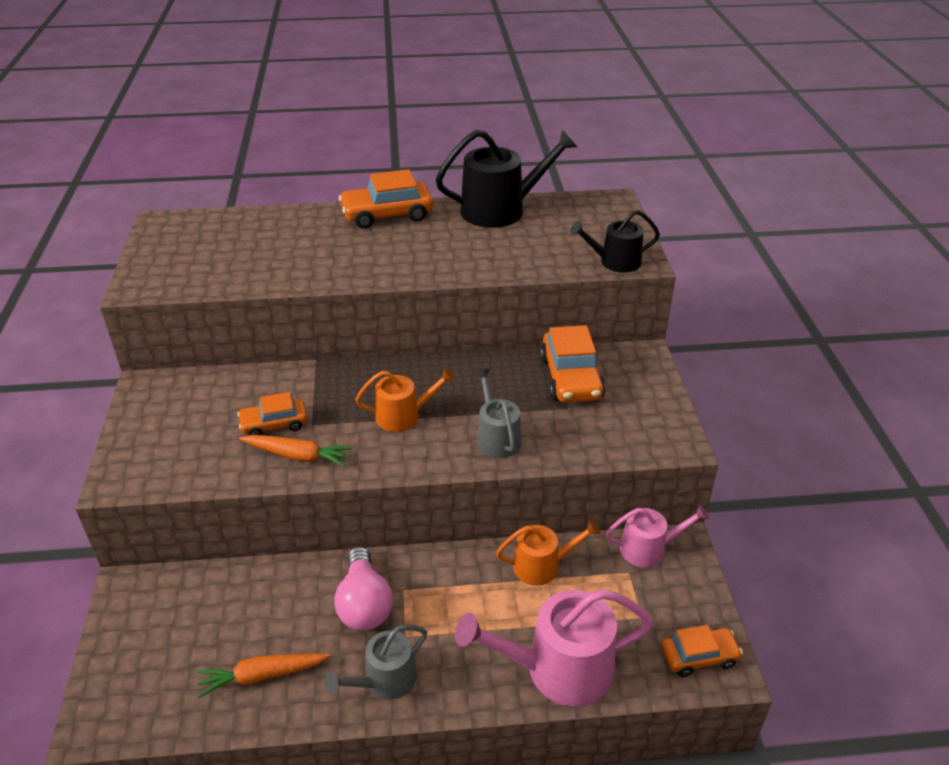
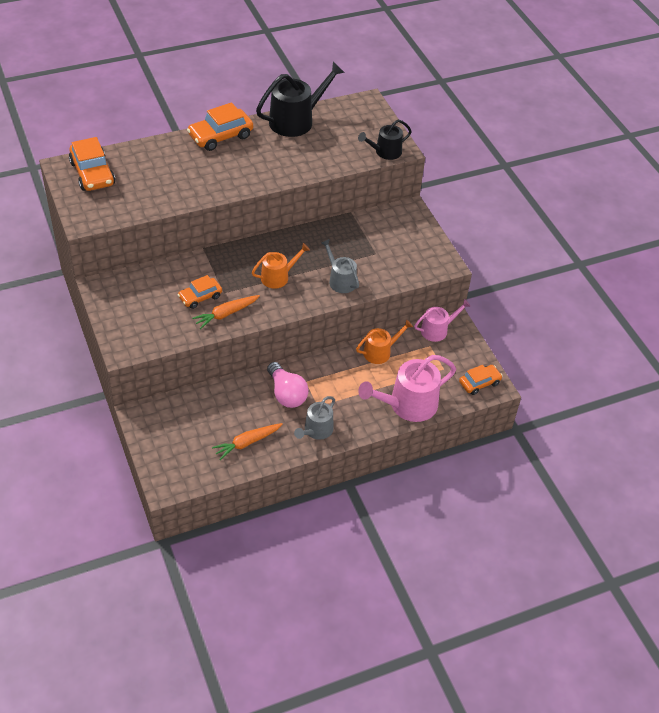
camera: 20 degrees left, 10 degrees up
(298, 456) = (226, 314): orange carrot -> orange carrot turned 150 degrees clockwise
(571, 378) = (370, 233): orange car -> orange car (92, 173)

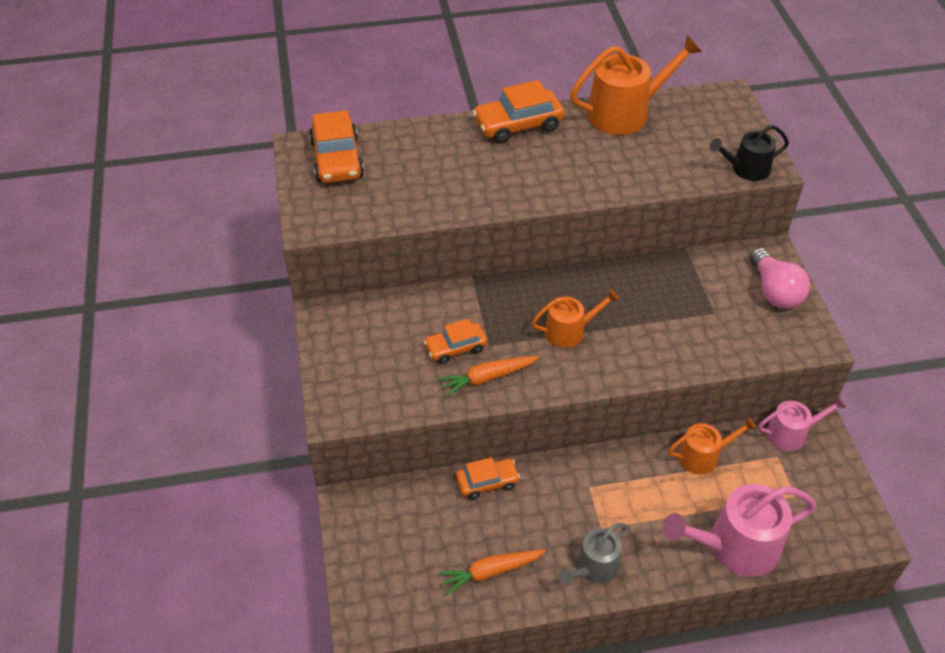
camera: 15 degrees right, 0 degrees up
(286, 394) = (559, 502): pink light bulb -> pink light bulb (774, 291)
(296, 120) = (625, 113): black watering can -> orange watering can
(340, 280) = (658, 347): grey watering can -> none
(479, 383) = (847, 526): orange car -> orange car (487, 482)

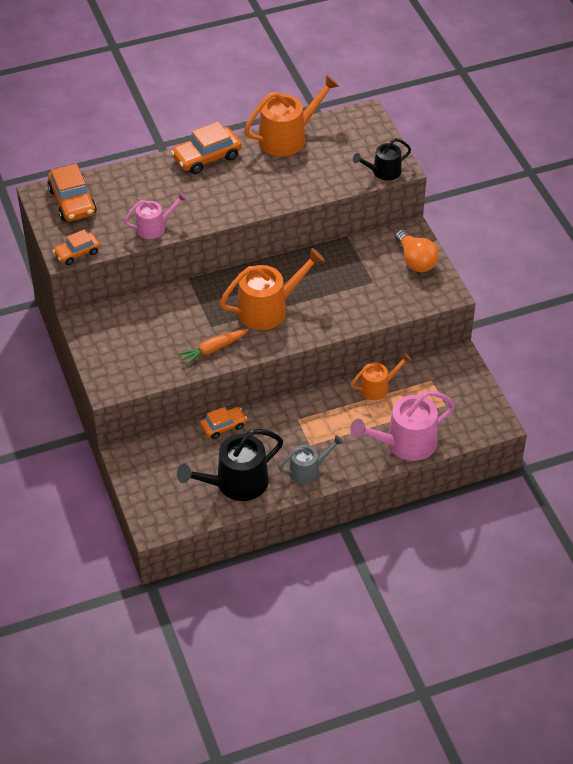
camera: 10 degrees left, 0 degrees up
(455, 348) = (186, 331): orange car -> orange car (77, 253)
(490, 572) = (236, 483): orange carrot -> black watering can
(569, 331) = (268, 309): orange watering can -> orange watering can, size x1.69
(594, 567) = (308, 470): grey watering can -> grey watering can turned 150 degrees counterclockwise
(774, 291) = (415, 260): pink light bulb -> orange light bulb
(791, 433) = (440, 363): pink watering can -> pink watering can (154, 227)

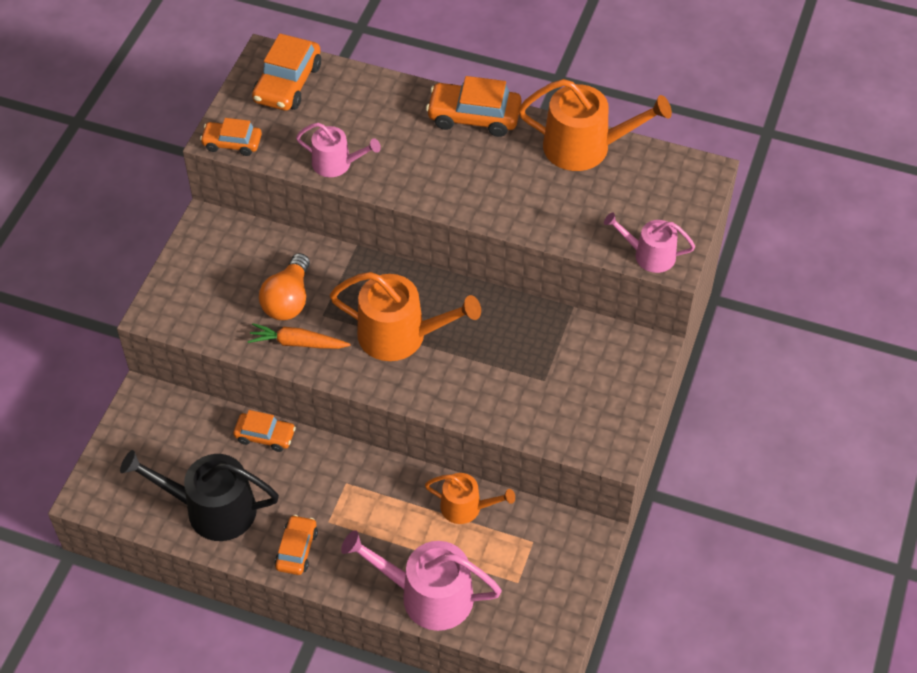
camera: 40 degrees right, 5 degrees up
(308, 470) = (296, 549): grey watering can -> orange car
(383, 172) = (649, 255): black watering can -> pink watering can
(415, 260) = (619, 387): orange light bulb -> orange light bulb (288, 300)

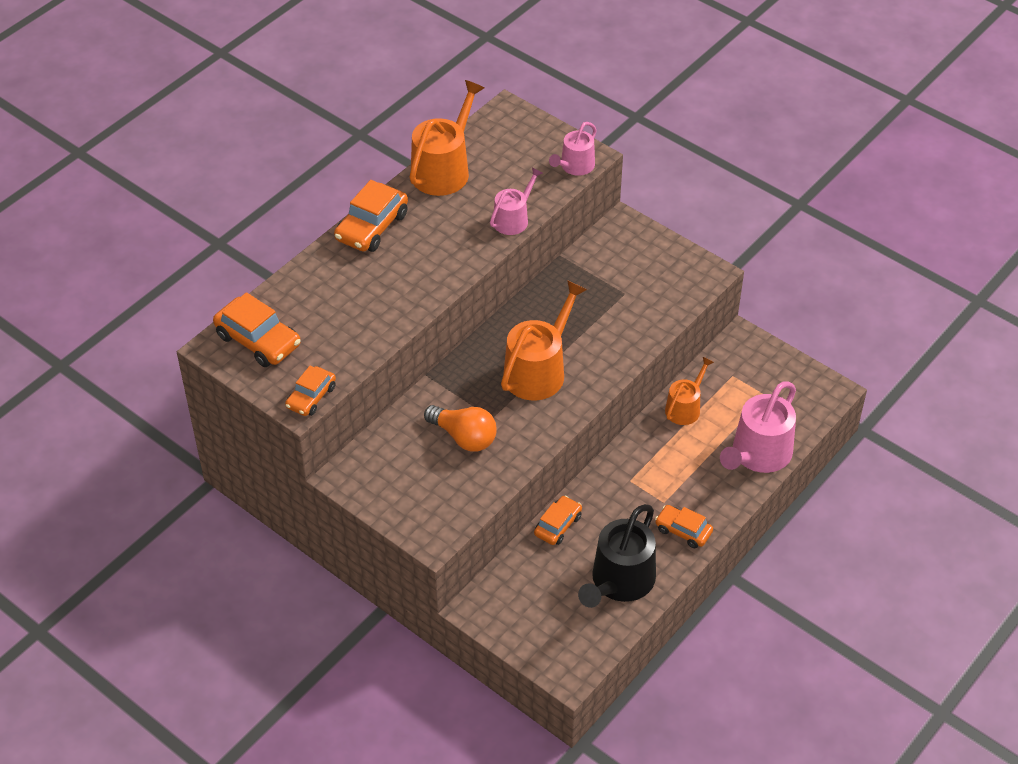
camera: 70 degrees left, 5 degrees down
(297, 343) = (515, 442): orange carrot -> none
(336, 163) = (376, 330): pink watering can -> pink watering can (513, 219)

